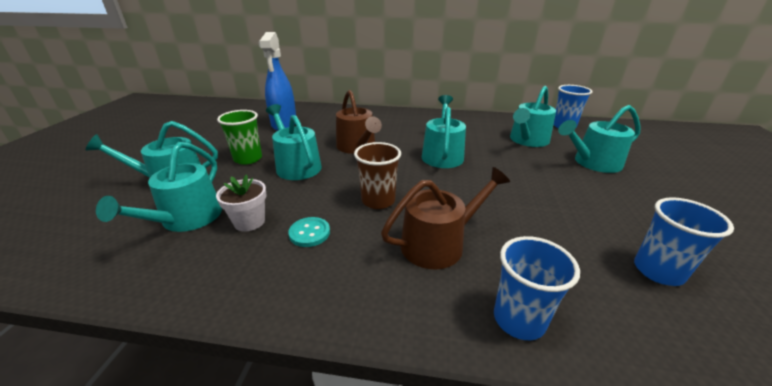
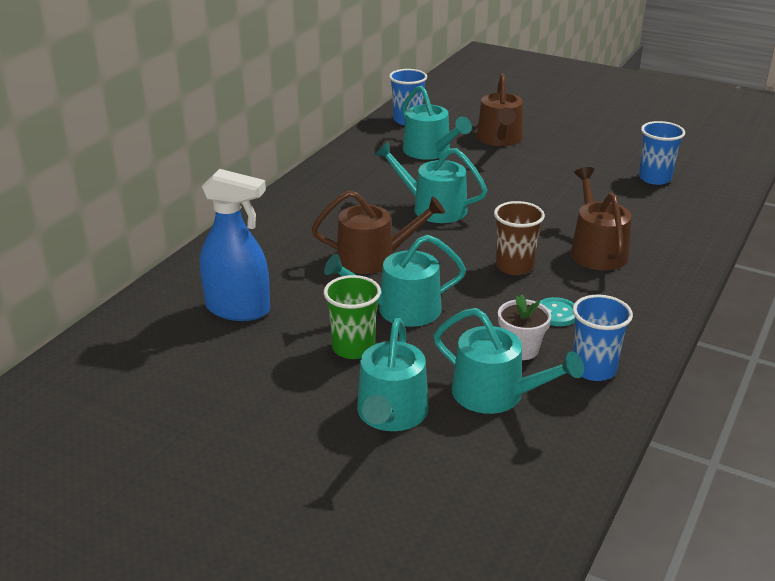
camera: 70 degrees left, 0 degrees up
(519, 319) = (686, 242): blue cup -> blue cup (594, 369)
(593, 163) = (500, 139): turquoise watering can -> brown watering can

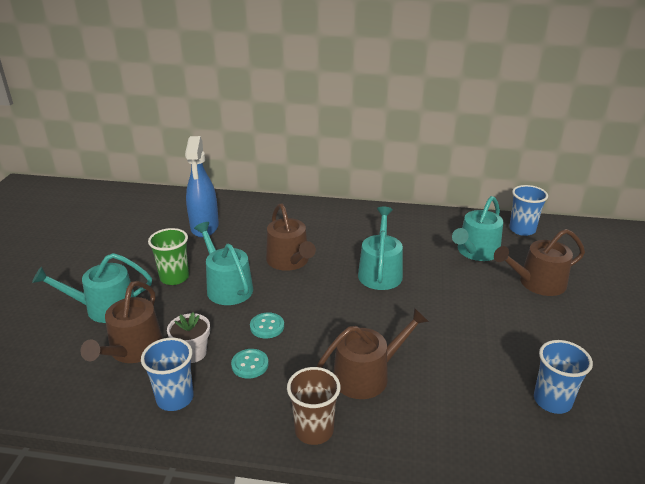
camera: 70 degrees right, 0 degrees up
(495, 293) = (267, 326): none -> turquoise button
(496, 394) = (133, 350): turquoise watering can -> brown watering can
(514, 266) = (312, 330): brown cup -> brown cup (314, 430)

